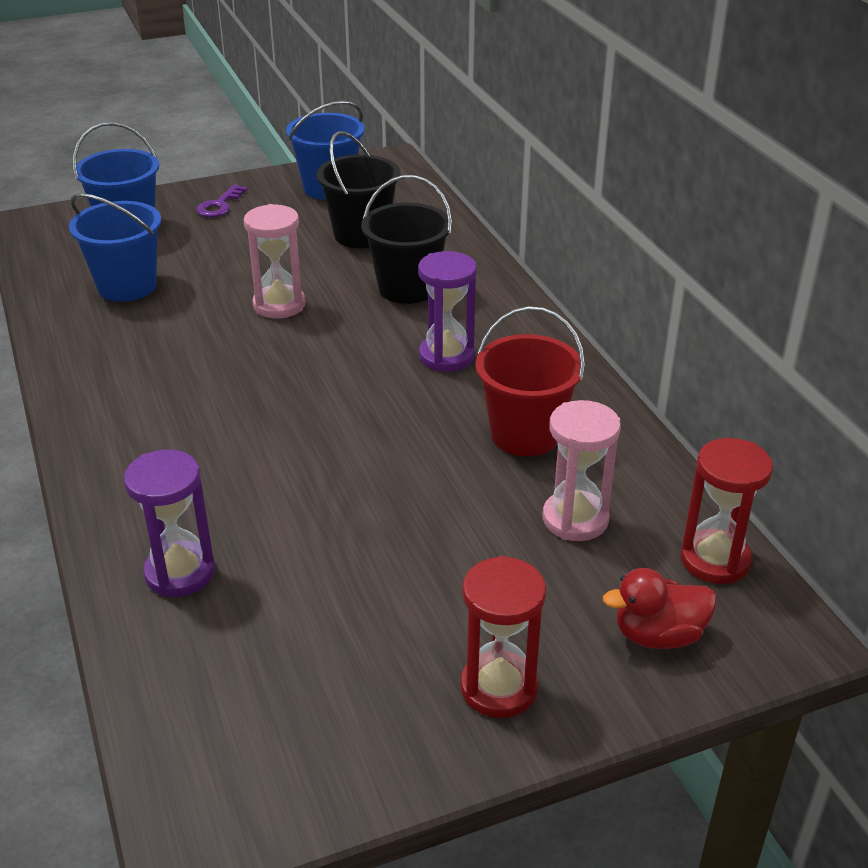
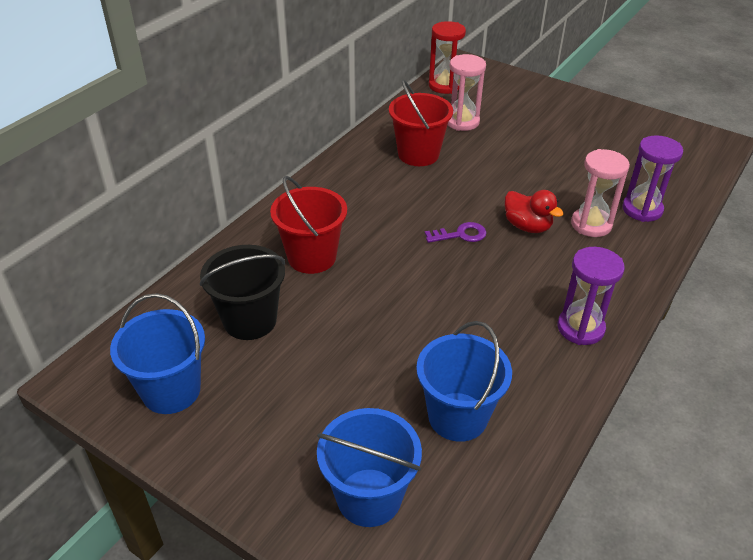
camera: 125 degrees left, 5 degrees up
(219, 205) = (266, 453): purple key -> purple key (461, 235)
(279, 305) = (394, 308): pink hourglass -> pink hourglass (591, 224)
(407, 288) = (312, 257): black bucket -> red bucket
(446, 356) = (376, 206): purple hourglass -> purple hourglass (580, 328)
(499, 688) = (573, 109): red hourglass -> none
(658, 635) = (501, 87): red duck -> red duck (527, 226)

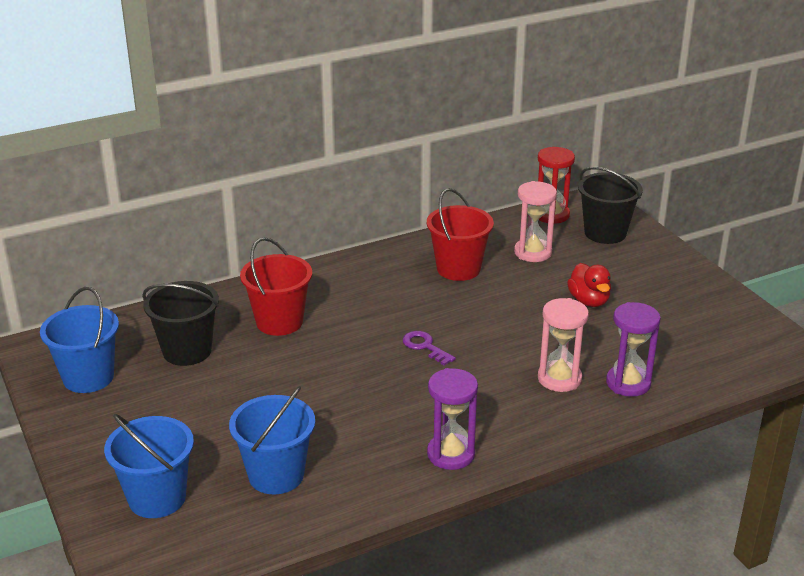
camera: 30 degrees right, 10 degrees down
(461, 235) = (425, 346): purple key -> purple key turned 150 degrees counterclockwise
(498, 89) = (605, 233): none -> black bucket
(527, 226) = (494, 360): red duck -> red duck (589, 301)

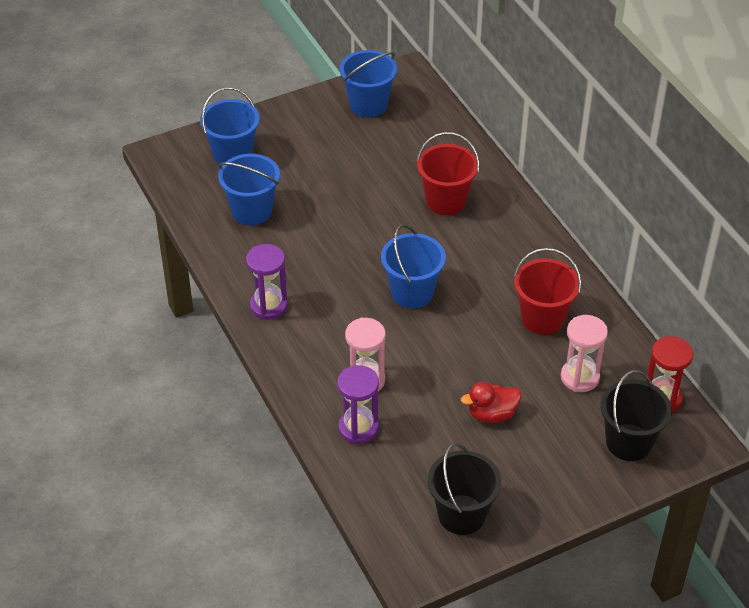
camera: 90 degrees right, 15 degrees up
(187, 351) = (403, 151): black bucket -> black bucket (461, 514)
(425, 346) = (412, 292): purple key -> blue bucket

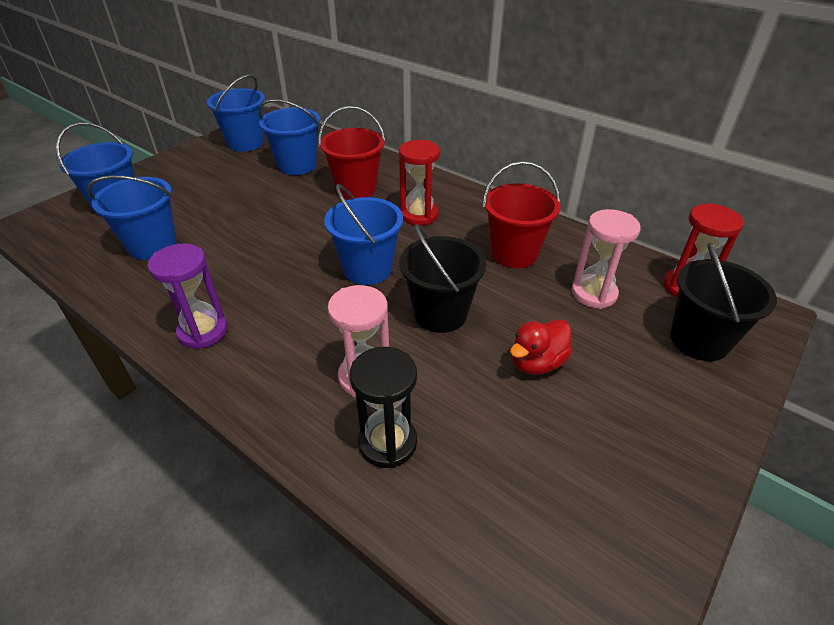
camera: 25 degrees left, 5 degrees down
(358, 428) = (387, 443): purple hourglass -> black hourglass
(405, 152) = (297, 165): none -> blue bucket
(461, 514) = (601, 514): black bucket -> black bucket (440, 314)
(486, 250) = (419, 215): none -> red hourglass

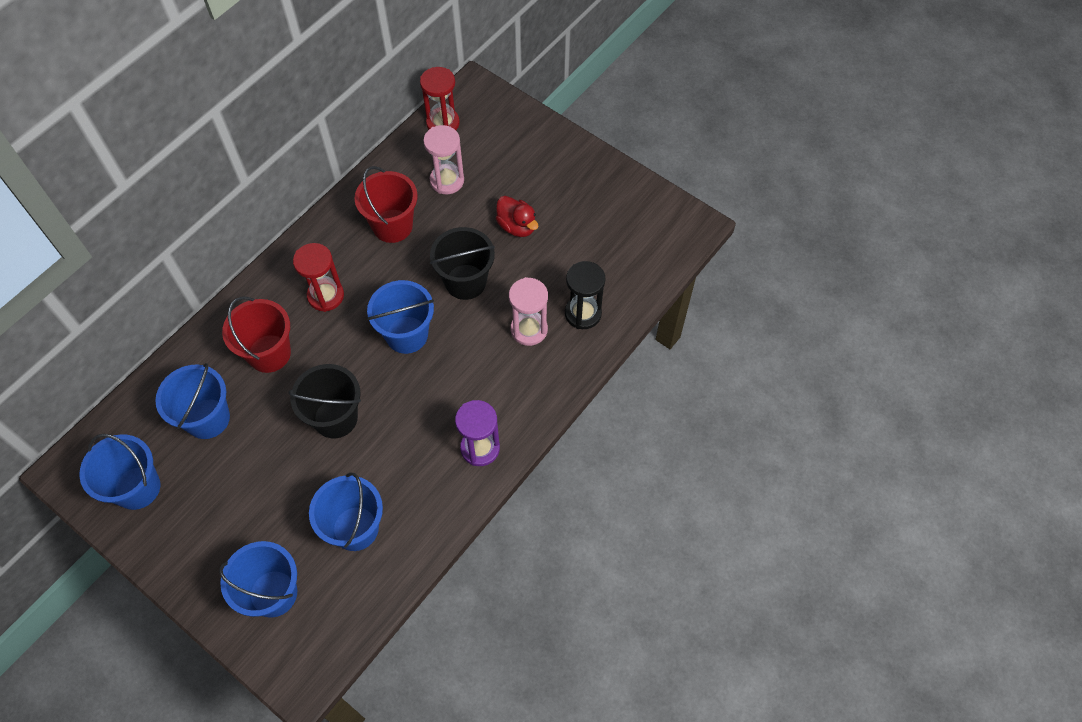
camera: 90 degrees left, 20 degrees up
(699, 340) = (497, 132): black bucket -> black bucket (335, 418)

